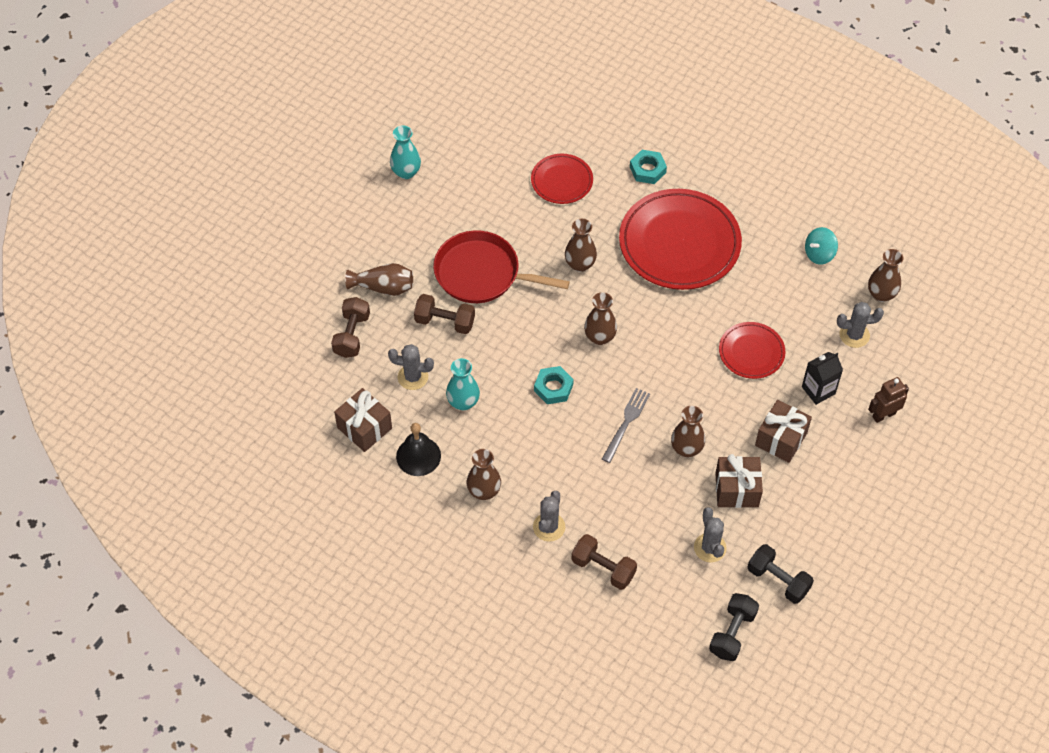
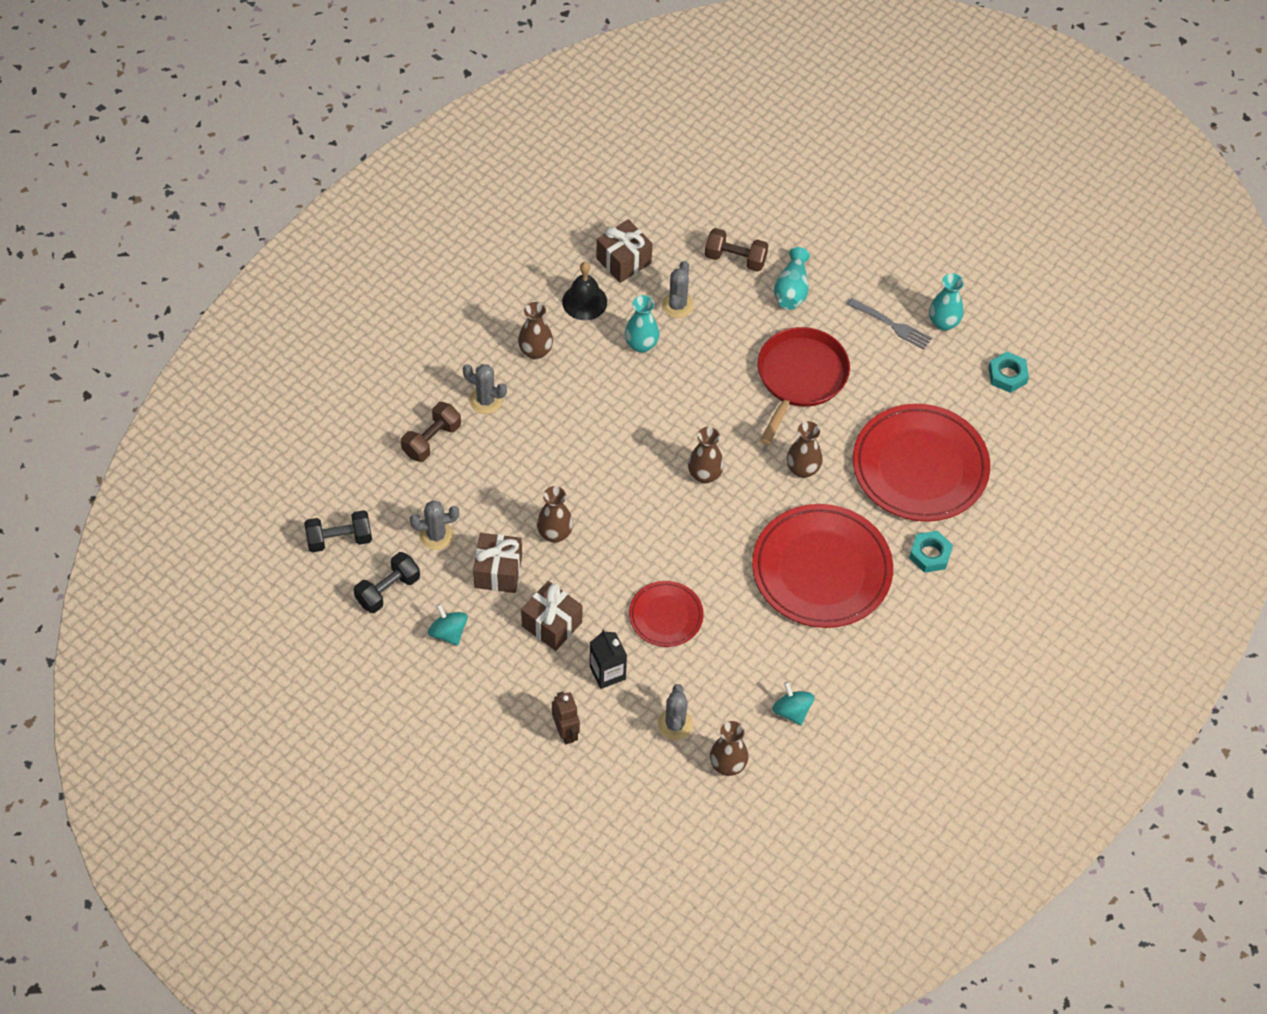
camera: 95 degrees right, 0 degrees up
(383, 287) = (792, 290): brown vase -> turquoise vase
(445, 322) = (742, 339): brown dumbbell -> none
(553, 388) = (647, 424): turquoise nut -> turquoise nut (1007, 375)
(562, 181) = (920, 467): red plate -> red plate, size x1.91
(626, 422) = (595, 484): grey fork -> grey fork (892, 325)
(732, 633) = (339, 539): black dumbbell -> black dumbbell turned 45 degrees counterclockwise
(810, 522) = (448, 632): none -> turquoise spinning top

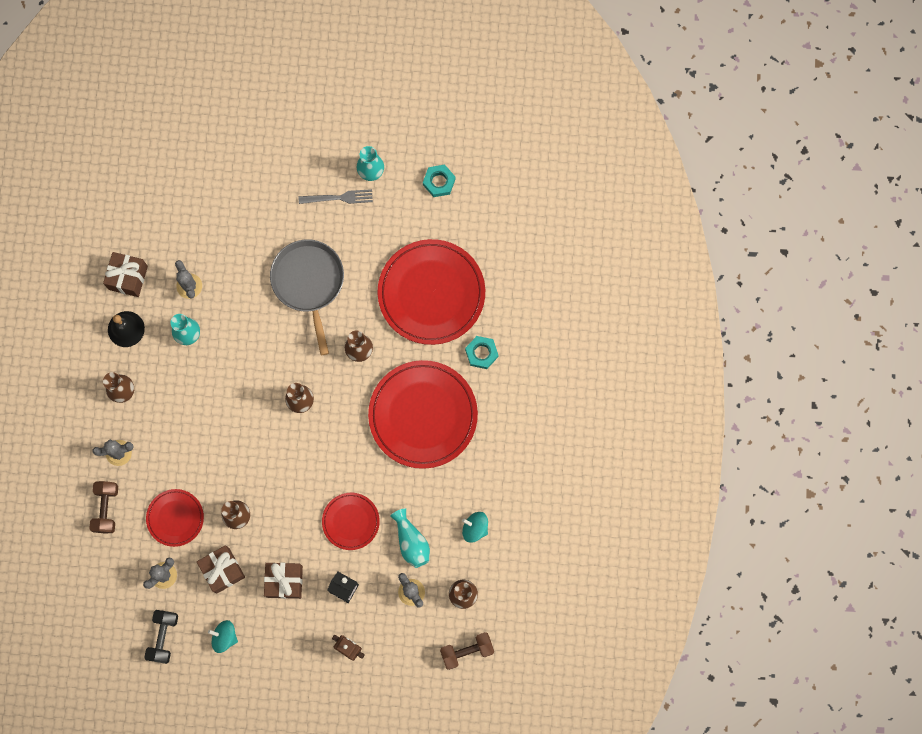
camera: 35 degrees left, 20 degrees up
(339, 539) = (103, 625): black dumbbell -> none
(491, 493) = (175, 518): none -> red plate
(735, 259) = (200, 221): brown dumbbell -> brown dumbbell (467, 651)
(792, 290) = (255, 218): turquoise vase -> turquoise vase (411, 542)
(800, 377) = (309, 282): red pan -> grey pan

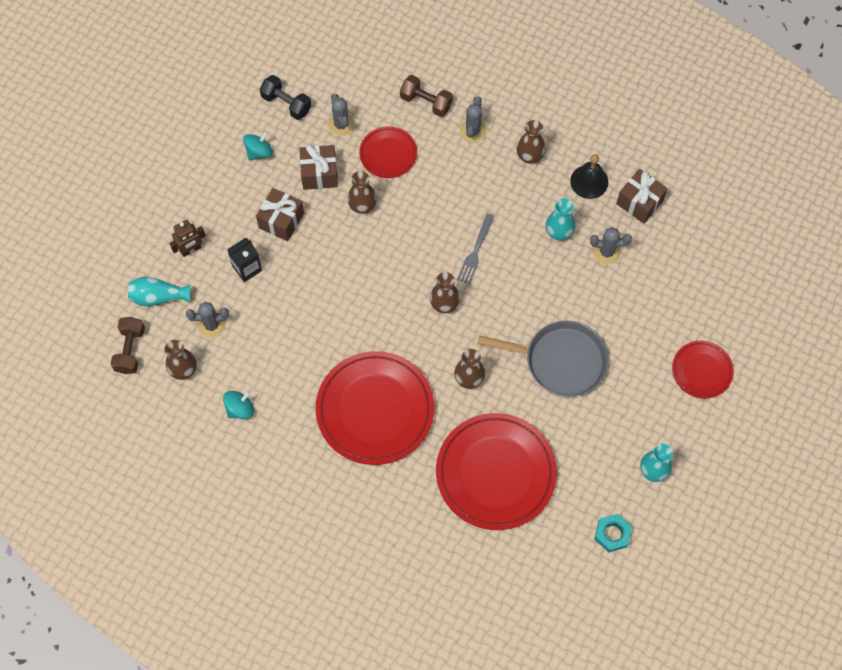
camera: 115 degrees right, 10 degrees down
(339, 197) = (638, 427): grey fork -> grey fork (475, 251)
(351, 521) = (306, 300): red plate -> red plate (702, 370)
(411, 542) = (258, 345): turquoise vase -> turquoise vase (158, 297)
(481, 353) = (410, 494): turquoise nut -> none

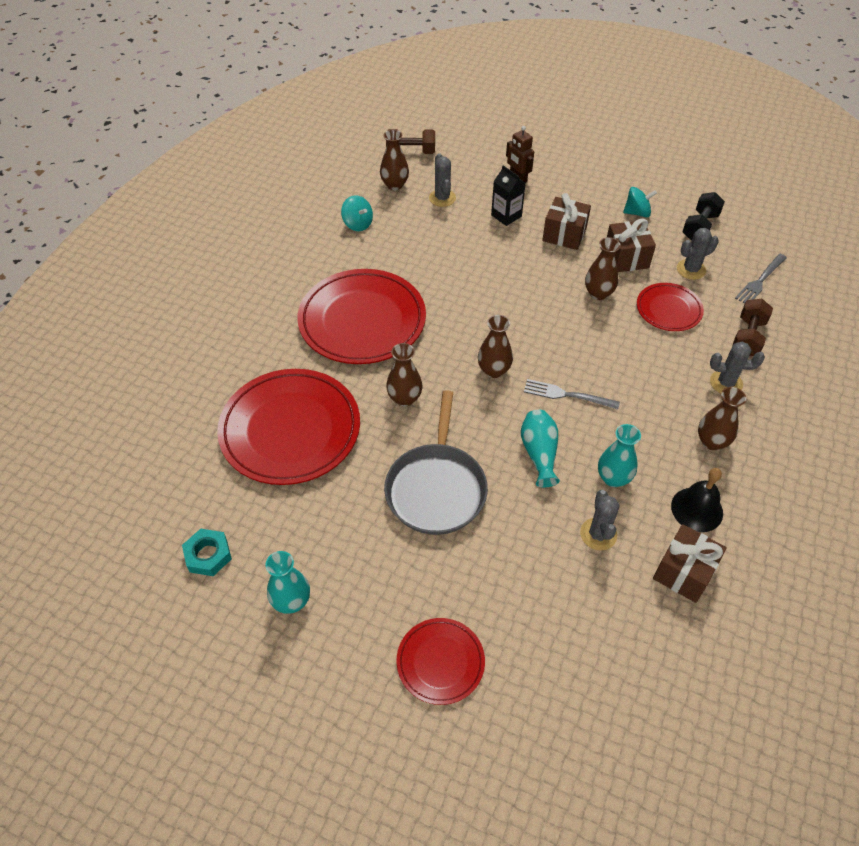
camera: 85 degrees right, 15 degrees down
(158, 297) = (465, 163): turquoise vase -> turquoise vase (539, 453)
(259, 152) = (637, 213): turquoise spinning top -> turquoise spinning top turned 45 degrees counterclockwise
(362, 74) = (760, 281): none -> grey fork

